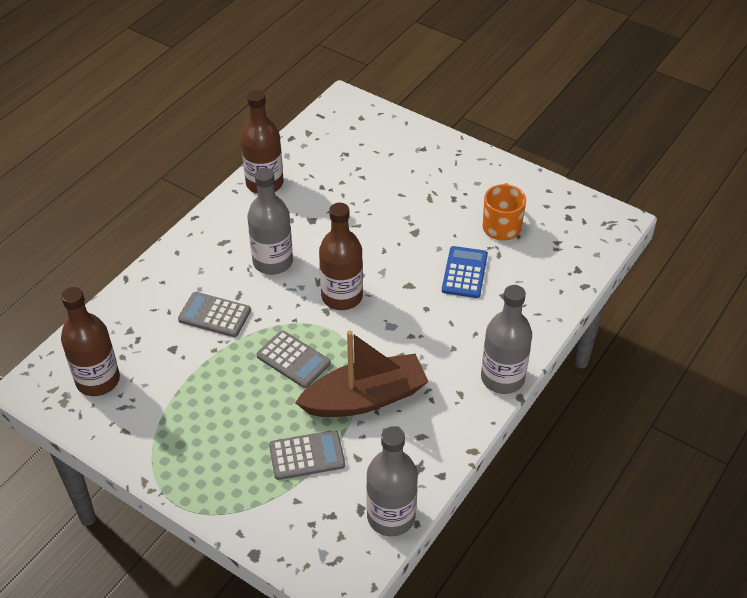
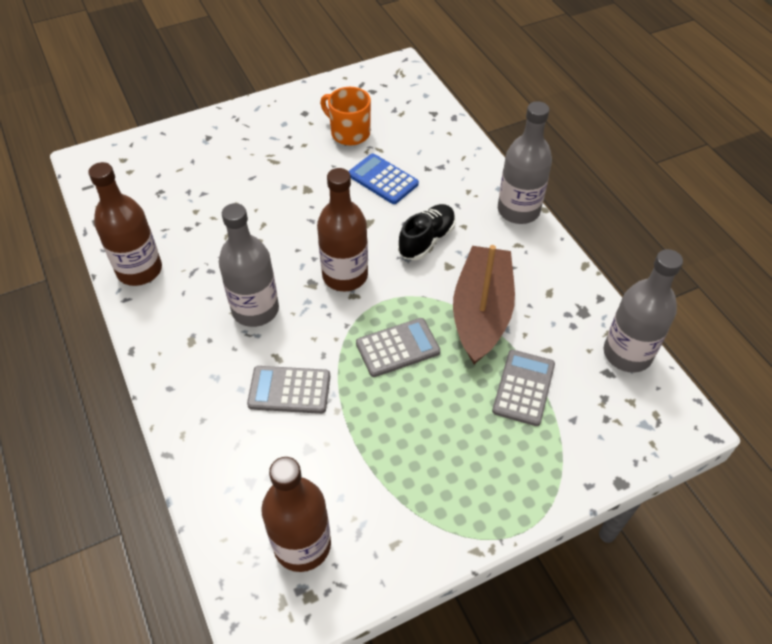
camera: 60 degrees left, 5 degrees up
(214, 315) = (289, 390): grey calculator -> grey calculator turned 45 degrees clockwise
(418, 330) = (426, 240): none -> black shoe

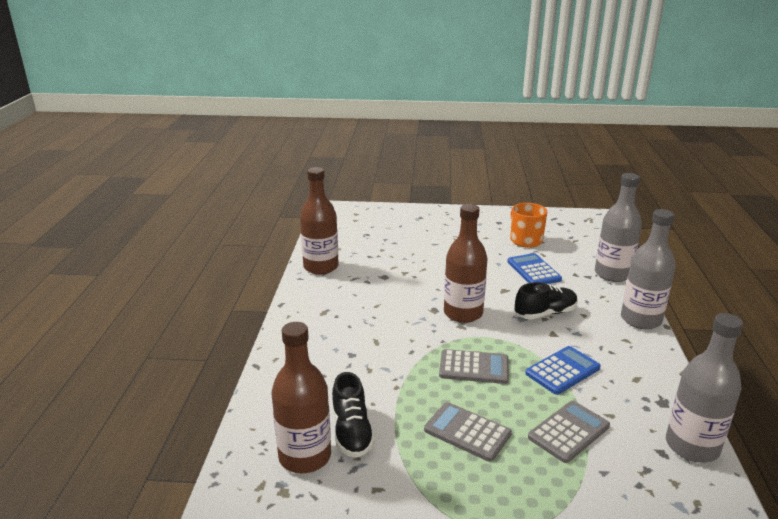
camera: 30 degrees right, 25 degrees down
(255, 310) = (381, 310): grey bottle -> grey bottle (612, 274)
(289, 390) = (370, 362): grey calculator -> grey calculator (467, 432)
(328, 490) = (352, 431): none -> black shoe
(481, 313) = (562, 371): brown boat -> blue calculator

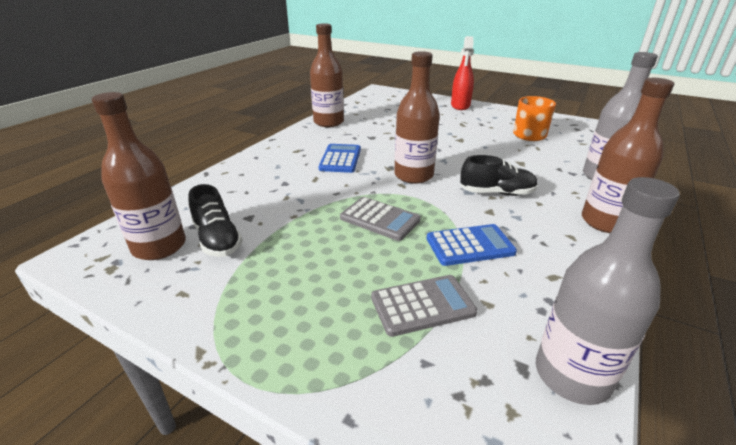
camera: 25 degrees right, 5 degrees up
(352, 431) = (217, 239): black shoe -> black shoe turned 45 degrees counterclockwise
(436, 215) = (460, 106): none -> red spray bottle
(467, 432) = (316, 271): grey calculator -> none
(533, 270) = (516, 158): blue calculator -> blue calculator (340, 159)
(640, 319) = (605, 222): grey bottle -> brown bottle

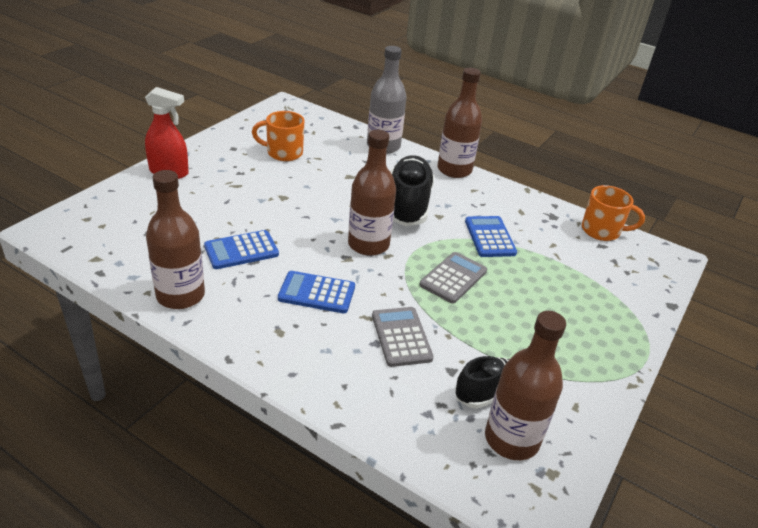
camera: 90 degrees left, 5 degrees up
(381, 132) = (241, 250): none -> blue calculator
(422, 305) = (561, 272): grey calculator -> grey calculator (401, 337)
(496, 193) = (408, 204): black shoe -> black shoe, size x1.57
(572, 375) = (602, 231): grey bottle -> orange mug

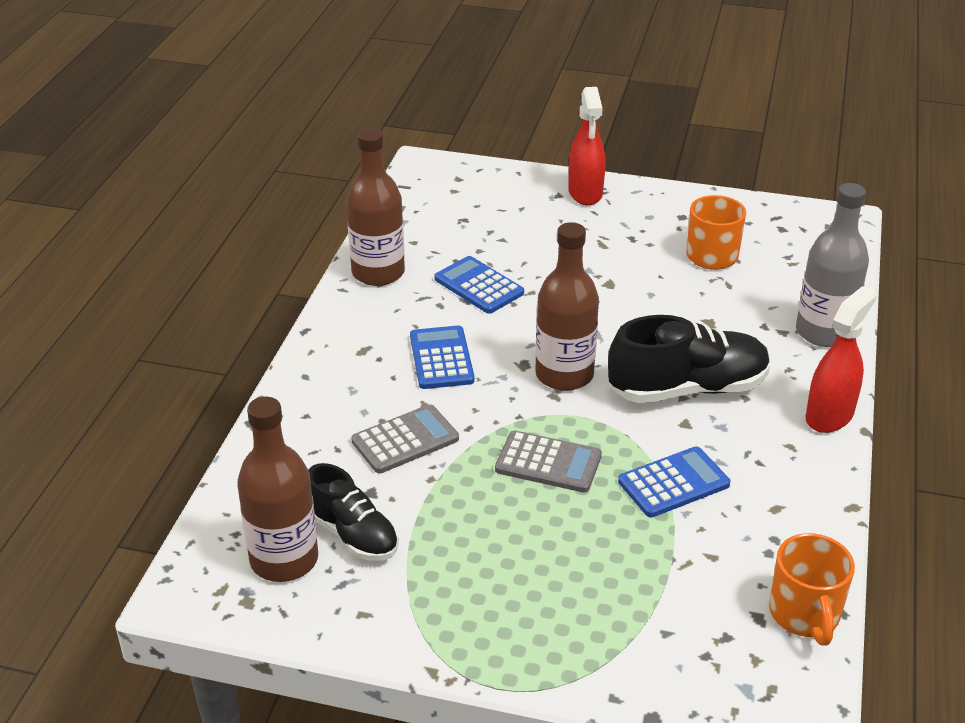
camera: 75 degrees right, 0 degrees up
(454, 170) = (829, 415): brown bottle -> red spray bottle

